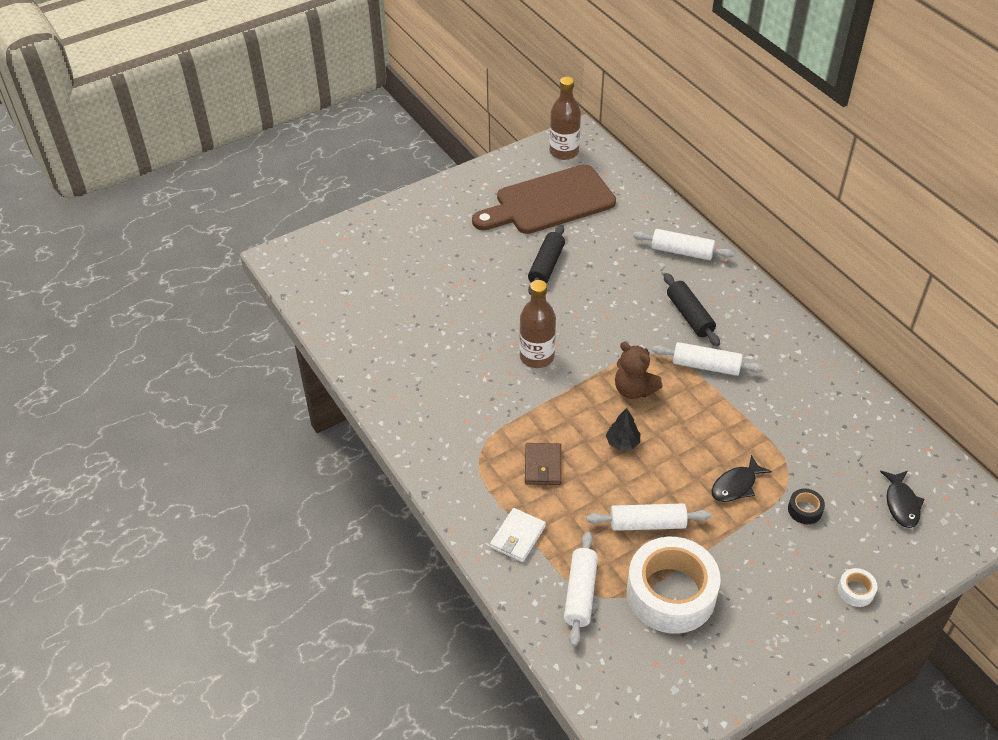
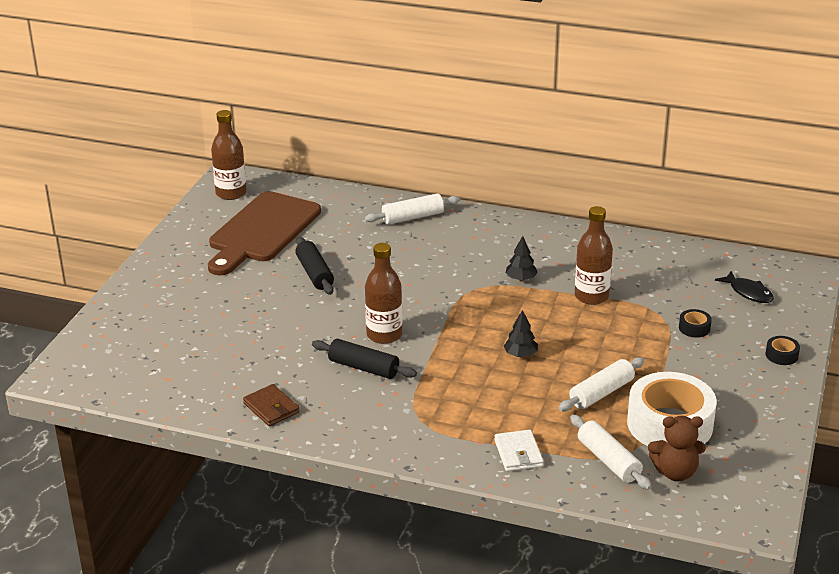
camera: 40 degrees left, 15 degrees down
(543, 466) = (479, 400): brown wallet -> brown wallet (271, 408)
(634, 390) = (487, 319): brown teddy bear -> brown teddy bear (675, 472)
(689, 316) = (470, 254): black rolling pin -> black rolling pin (363, 368)
(706, 366) = (521, 279): white rolling pin -> black tree
(736, 485) = (632, 338): black fish -> none
(747, 420) = (591, 296): none -> brown bottle
(855, 591) = (781, 355): white tape -> black tape

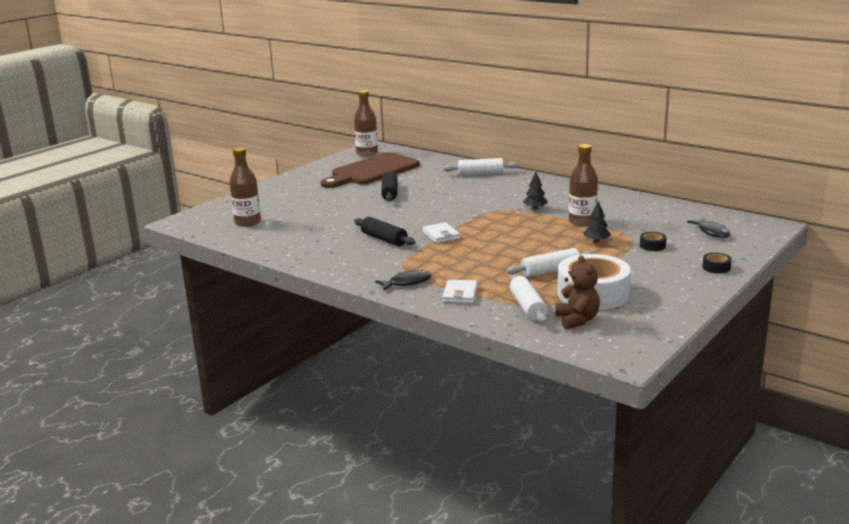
camera: 20 degrees right, 10 degrees down
(271, 408) = (303, 251): brown wallet -> none
(384, 335) = (412, 225): brown bottle -> brown bottle (248, 222)
(432, 348) = (441, 235): none -> white wallet
(442, 444) = (407, 282): none -> black fish
(520, 355) = (504, 245): black tree -> black tree (596, 241)
(675, 472) = (577, 320): brown teddy bear -> brown teddy bear turned 120 degrees counterclockwise

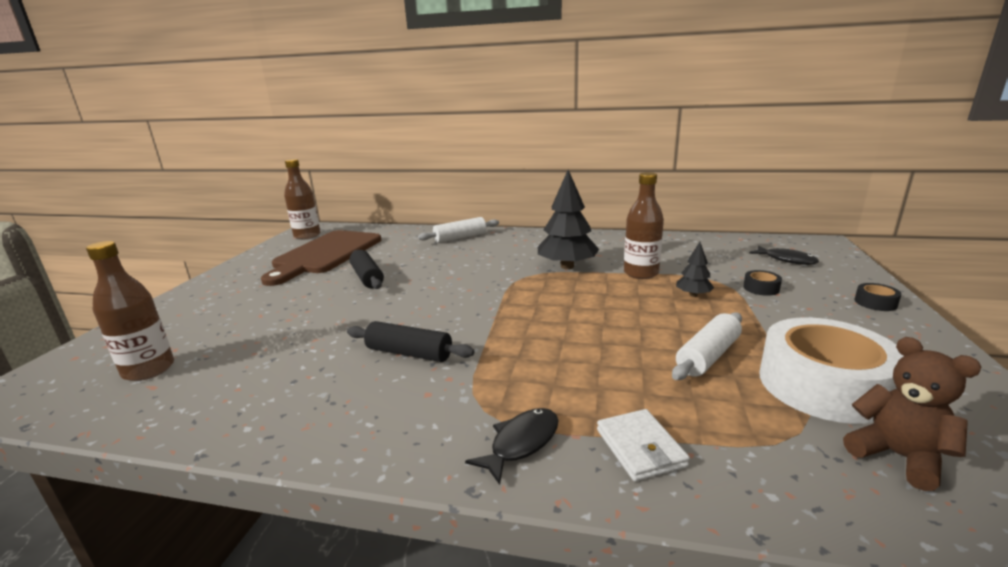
camera: 25 degrees left, 0 degrees up
(441, 235) = (490, 327): white wallet -> none
(527, 307) = (782, 446): white rolling pin -> none
(535, 208) = (567, 266): black tree -> black tree, size x1.99

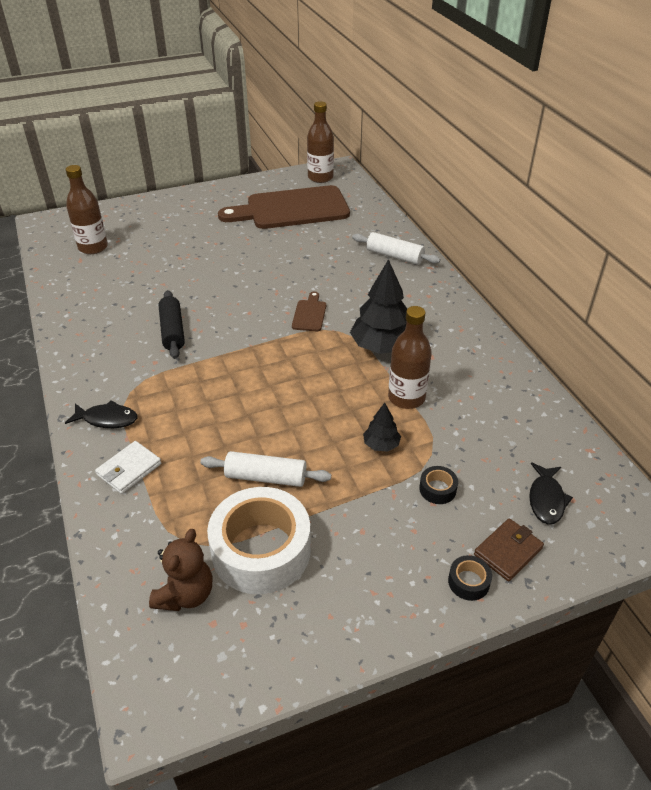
camera: 55 degrees right, 20 degrees up
(367, 277) = (267, 253): black rolling pin -> none
(486, 281) = (309, 314): none -> brown cutting board
(841, 283) = (508, 551): none -> brown wallet

